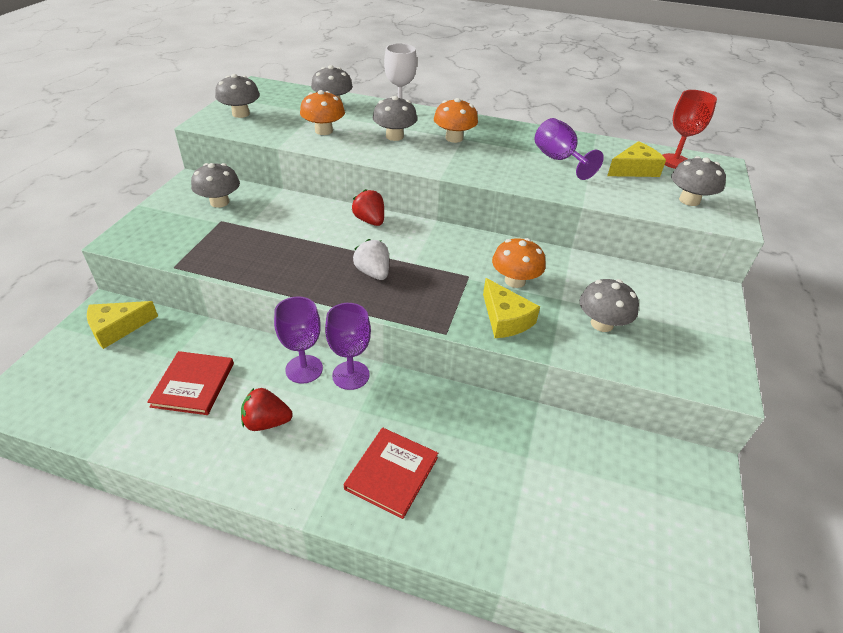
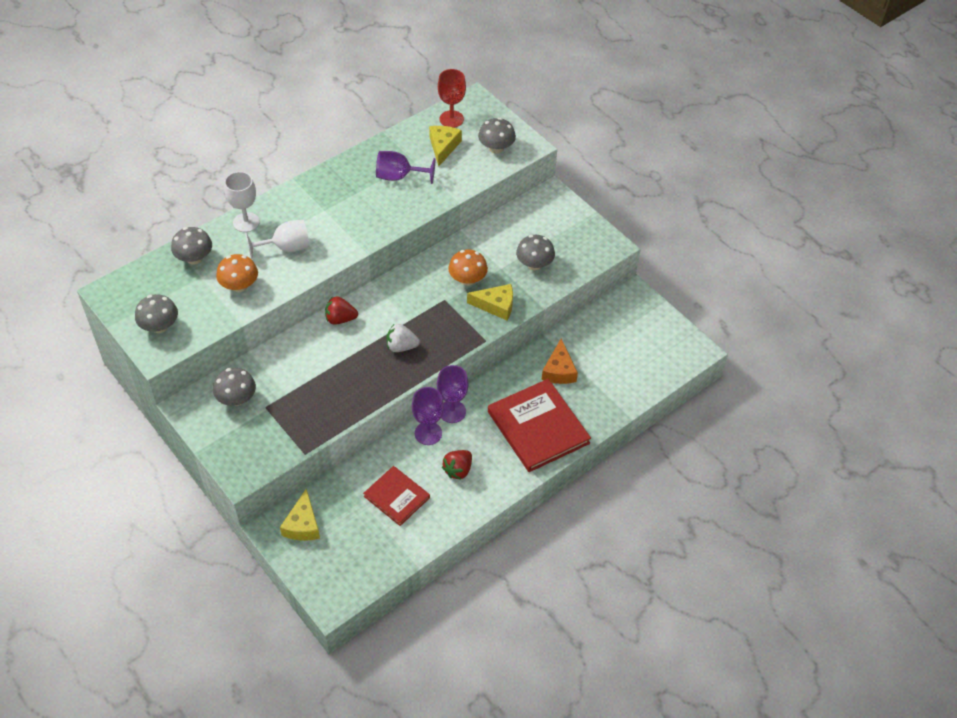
camera: 55 degrees left, 10 degrees up
(391, 473) = (538, 427): red book -> red book, size x1.70
(394, 136) = (286, 247): grey mushroom -> white goblet
(454, 138) = (319, 215): orange mushroom -> none
(501, 449) = (559, 370): none -> orange cheese

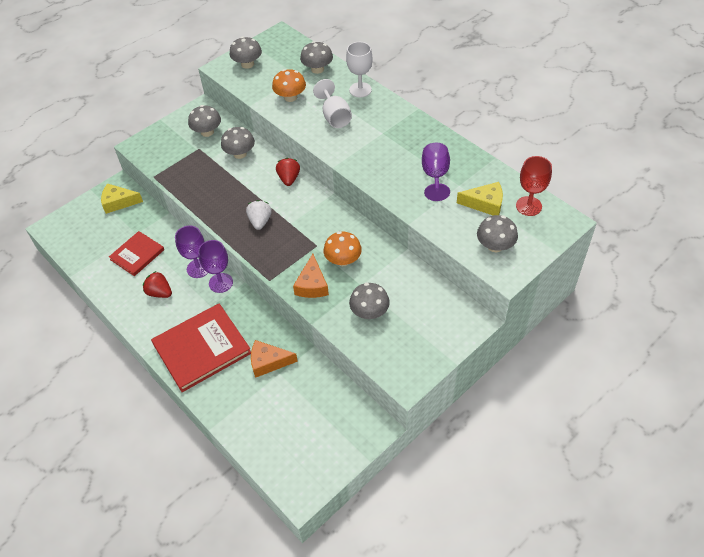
camera: 90 degrees right, 0 degrees up
(286, 365) = (240, 154): none -> grey mushroom
(496, 306) = (312, 285): yellow cheese -> orange cheese

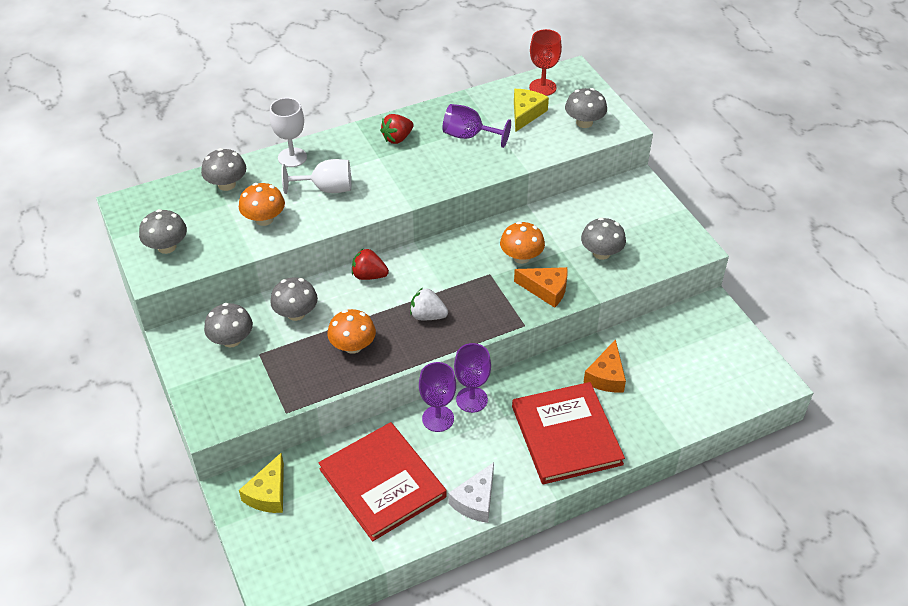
camera: 75 degrees left, 5 degrees down
(132, 309) = (475, 501): none -> white cheese
(137, 255) = (382, 483): red book -> red book, size x1.70
(159, 292) = (461, 466): red strawberry -> red strawberry (397, 138)
(219, 190) = (353, 346): none -> orange mushroom

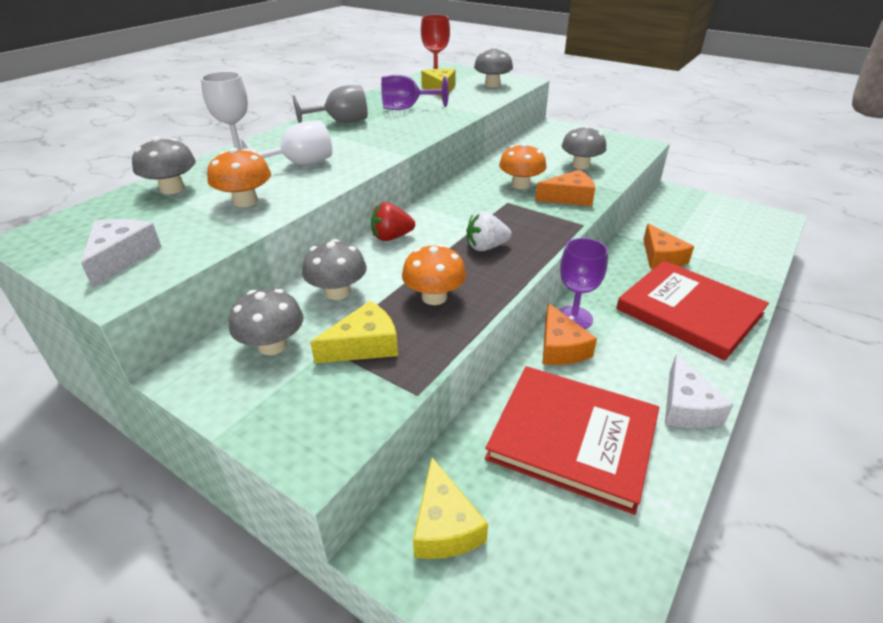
camera: 30 degrees left, 10 degrees down
(167, 246) = (121, 257): grey mushroom -> white cheese
(282, 364) = (364, 345): none -> yellow cheese
(397, 138) = (341, 122): red strawberry -> grey goblet
(438, 418) = (560, 347): purple goblet -> orange cheese

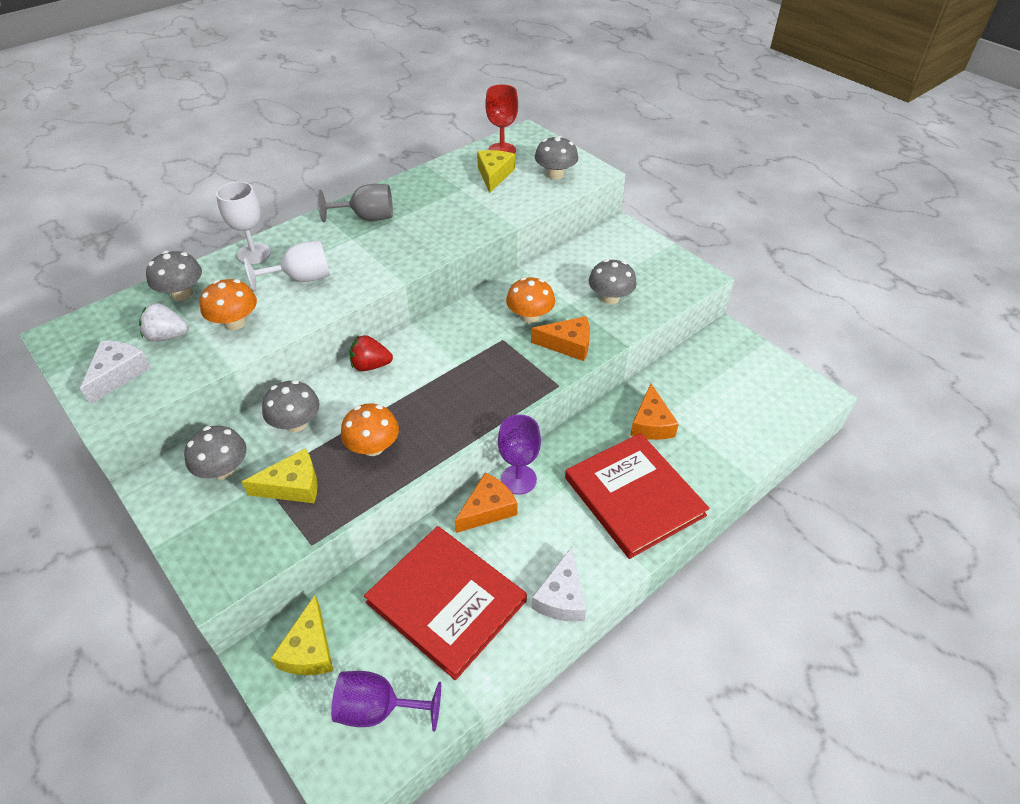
camera: 15 degrees right, 10 degrees up
(407, 108) = (442, 204): purple goblet -> purple goblet (378, 709)
(486, 247) = (449, 396): white strawberry -> white strawberry (167, 336)
(560, 347) = (488, 509): orange cheese -> orange cheese turned 135 degrees counterclockwise

